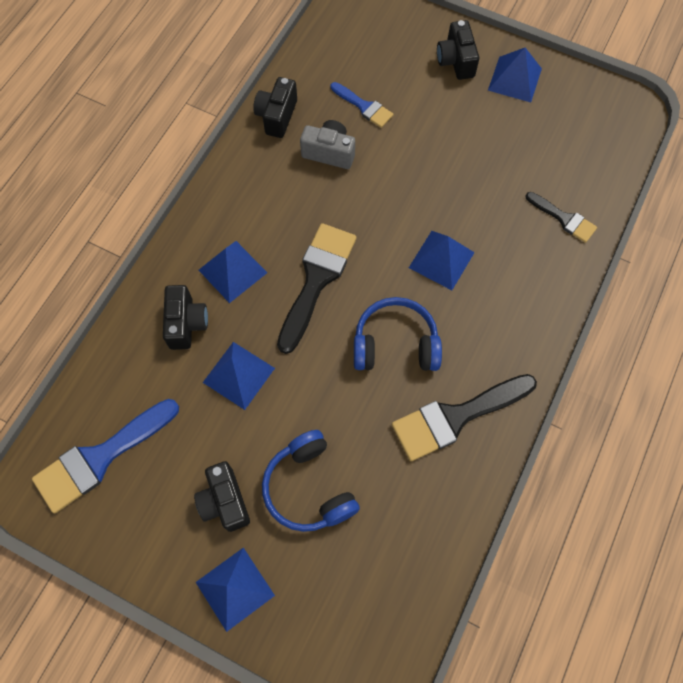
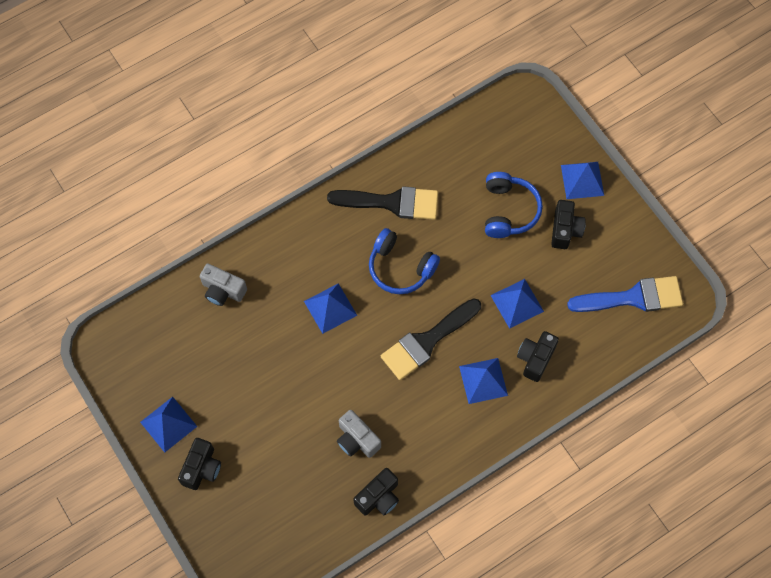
camera: 150 degrees left, 0 degrees up
(364, 107) = (304, 466): blue brush -> none
(564, 219) = (223, 290): black brush -> grey camera

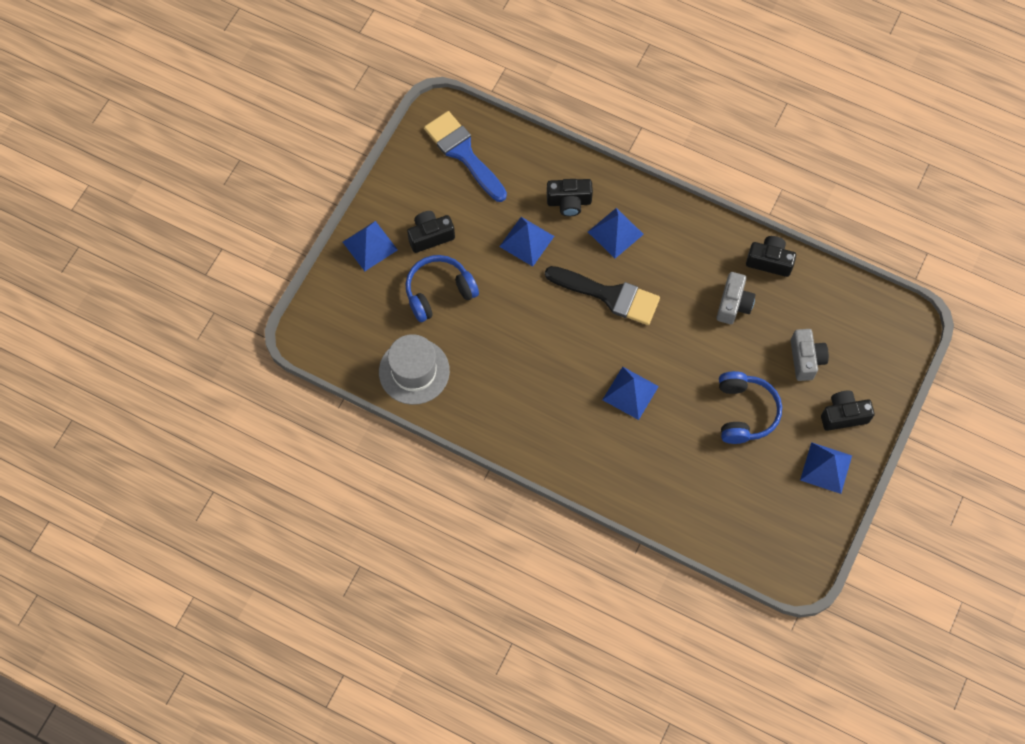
camera: 120 degrees left, 0 degrees up
(223, 290) = (674, 497): grey camera -> grey camera (805, 359)
(391, 203) = (492, 397): black brush -> none
(400, 268) = (553, 354): blue headphones -> blue headphones (744, 412)
(449, 158) = (414, 371): none -> grey hat

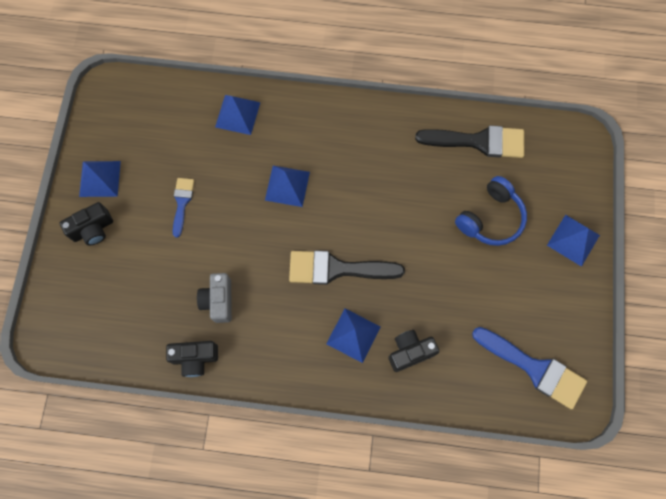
camera: 160 degrees right, 5 degrees up
(414, 371) = (478, 141): grey hat -> black brush
(430, 236) = (524, 269): black camera -> none
(526, 241) = (433, 296): blue pyramid -> blue pyramid (237, 114)
(744, 412) = (182, 202): blue headphones -> blue brush
(805, 359) = (138, 270): grey camera -> none

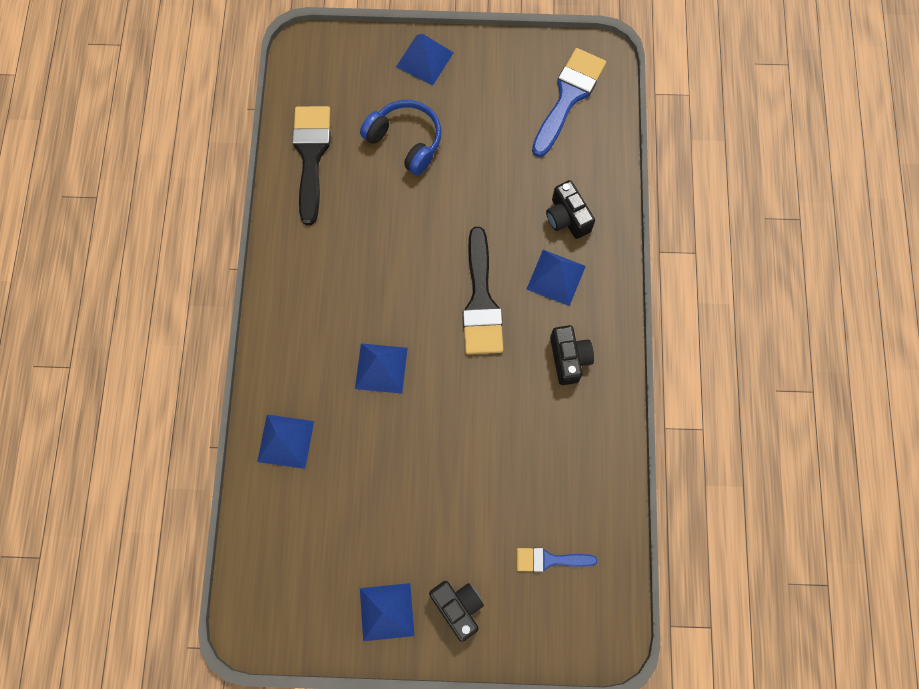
camera: 95 degrees left, 0 degrees up
(182, 202) = (412, 495): blue brush -> blue brush (549, 560)
(195, 358) = (605, 450): black camera -> black camera (569, 358)
(218, 301) = (533, 432): grey camera -> none

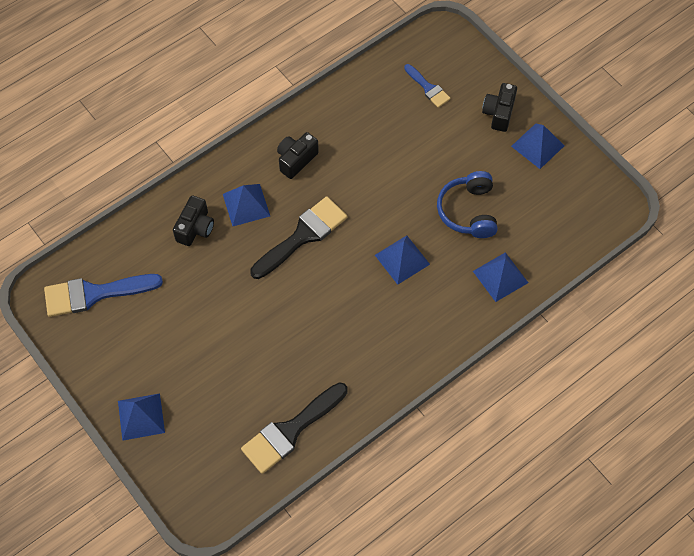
camera: 130 degrees left, 10 degrees down
(405, 141) = (223, 375): blue headphones -> blue headphones (468, 211)

